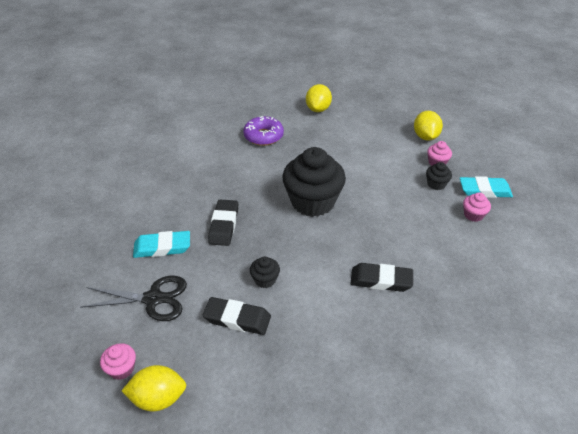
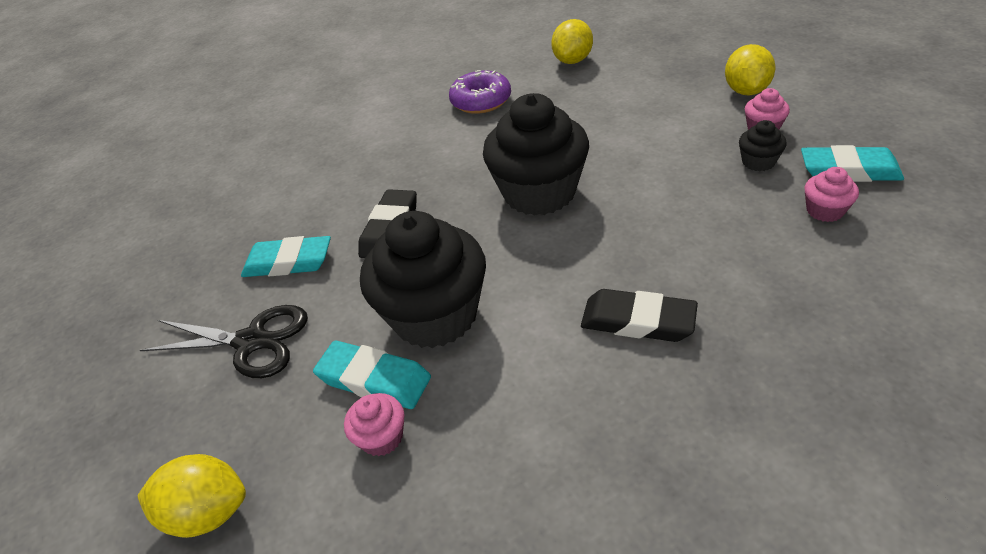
camera: 15 degrees right, 0 degrees up
(121, 368) = (168, 455): pink cupcake -> pink cupcake (382, 437)
(237, 319) = (374, 379): black eraser -> turquoise eraser
(265, 280) = (435, 315): black cupcake -> black cupcake, size x2.34

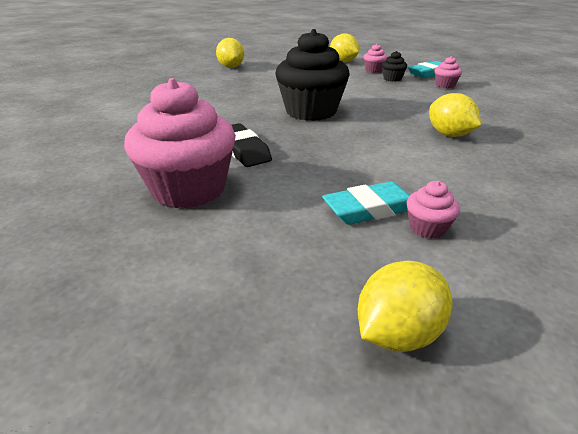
camera: 50 degrees left, 10 degrees down
(251, 341) = (239, 236): black scissors -> none
(288, 262) = (189, 189): turquoise eraser -> pink cupcake
(435, 315) = (350, 170): black cupcake -> none
(481, 101) = (200, 89): purple donut -> none
(637, 321) = (449, 135): black eraser -> yellow lemon

